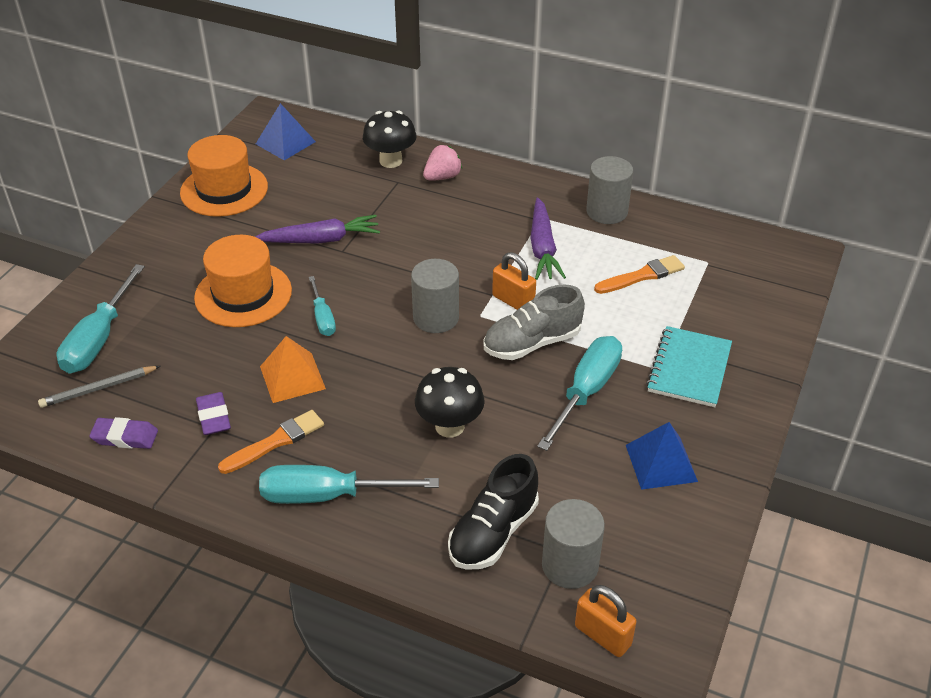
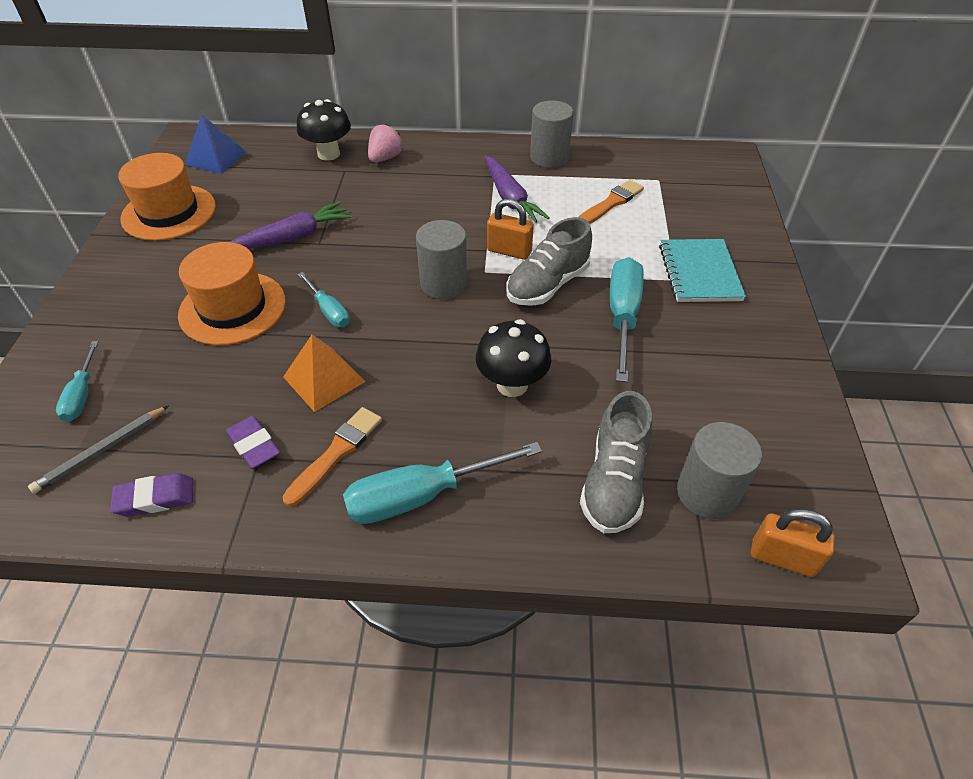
camera: 20 degrees left, 5 degrees up
(99, 339) = (82, 395): turquoise screwdriver -> turquoise screwdriver, size x0.57
(493, 532) = (614, 482): black shoe -> grey shoe
(661, 463) = (728, 364): blue pyramid -> none

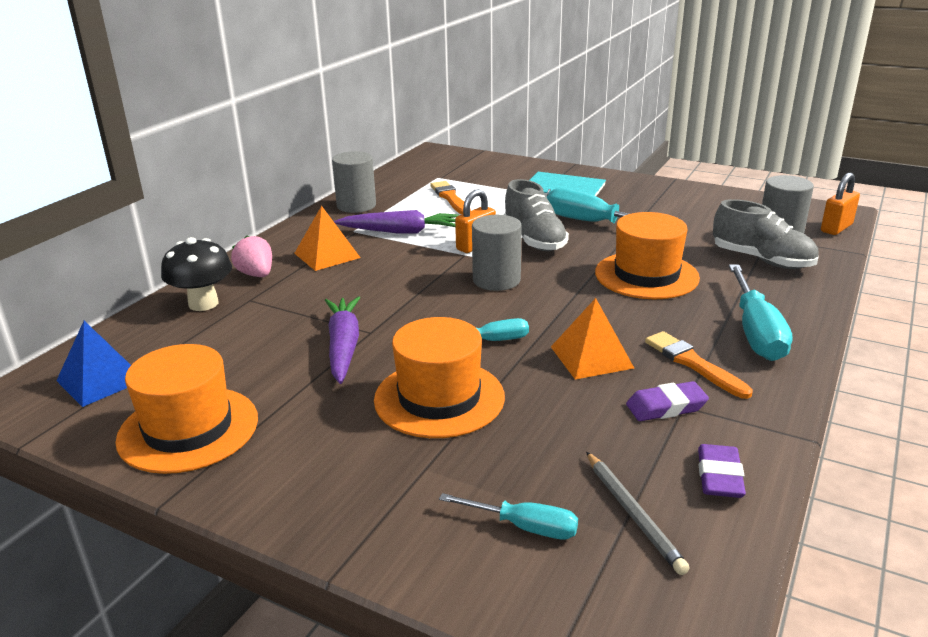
camera: 65 degrees left, 20 degrees down
(438, 177) = (327, 255): none -> orange pyramid
(512, 385) = (646, 275): black mushroom -> orange hat

